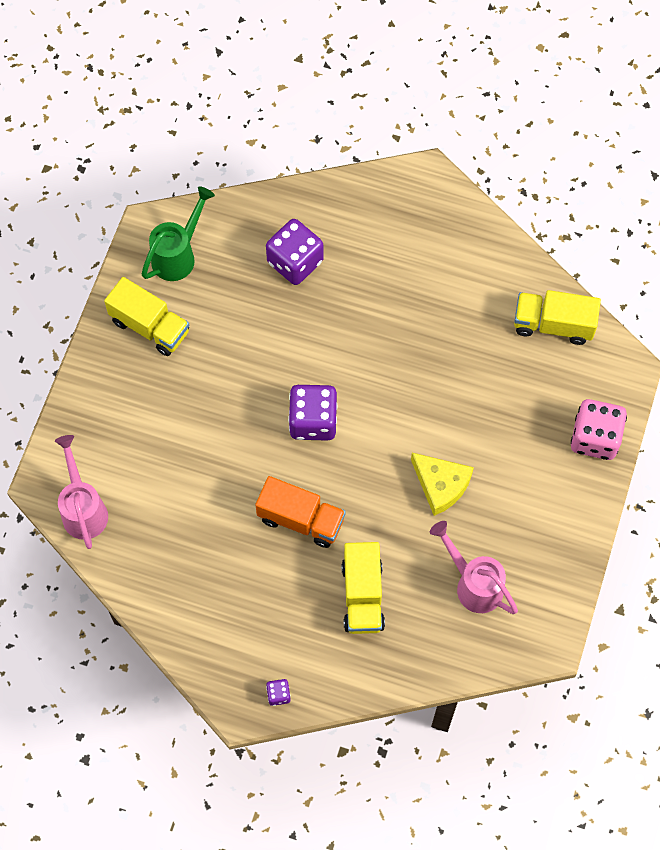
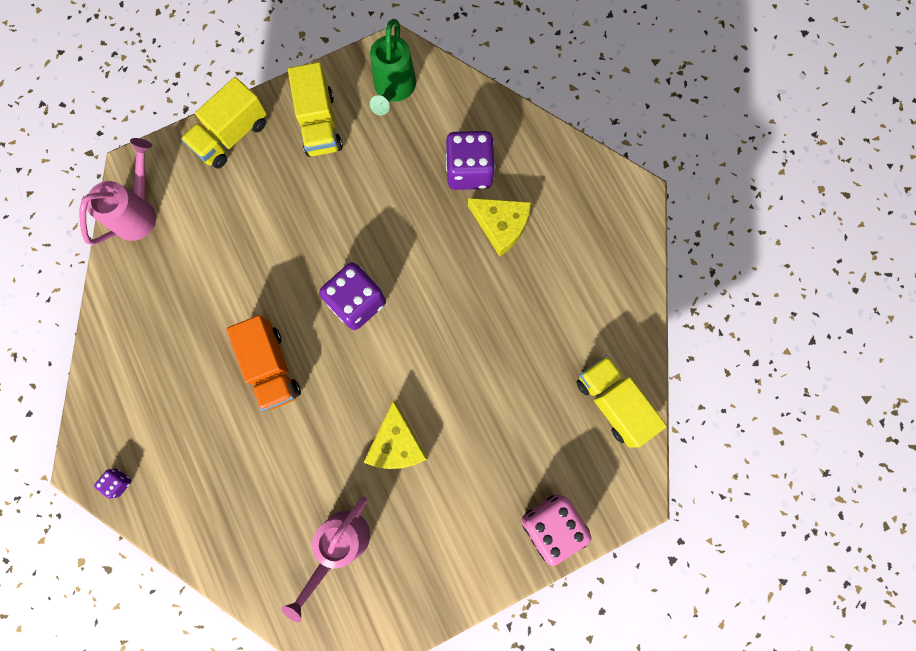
camera: 45 degrees right, 10 degrees up
(178, 255) = (393, 90): green watering can -> green watering can turned 105 degrees clockwise
(357, 278) = (501, 225): none -> yellow cheese
(362, 595) = (253, 470): yellow truck -> yellow truck (232, 135)
(473, 583) = (340, 544): pink watering can -> pink watering can turned 150 degrees counterclockwise

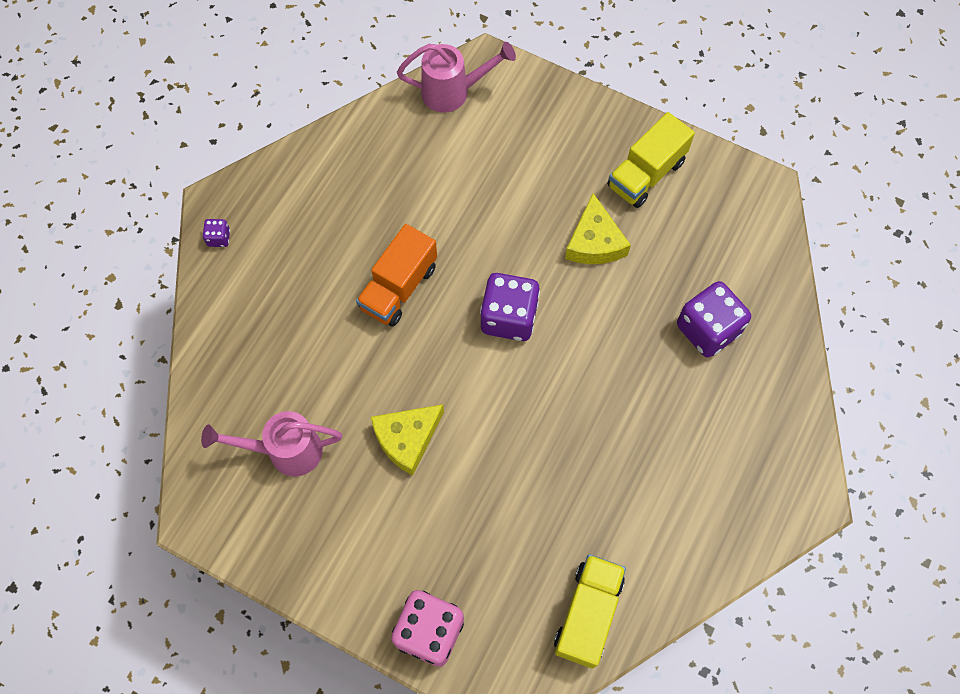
camera: 55 degrees right, 10 degrees down
(232, 135) = (577, 113): yellow truck -> none
(393, 90) = (729, 212): green watering can -> none
(501, 225) = (679, 393): yellow cheese -> yellow cheese (594, 242)

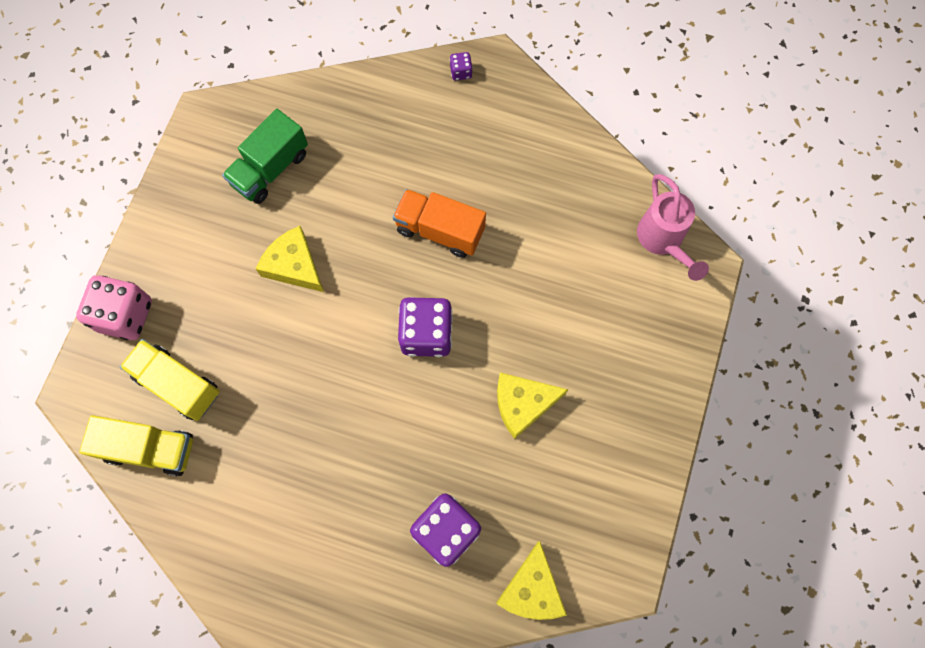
camera: 80 degrees right, 5 degrees up
(285, 451) = (270, 169): pink watering can -> green truck
(646, 174) = (612, 446): yellow truck -> yellow truck (178, 384)
(768, 265) = (532, 589): none -> yellow cheese

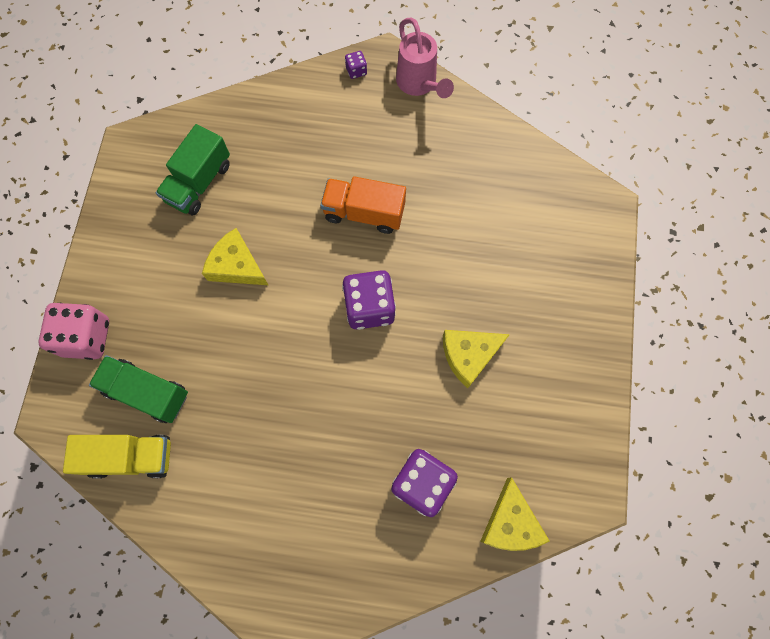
camera: 10 degrees left, 0 degrees up
(178, 384) = (147, 392): yellow truck -> green truck
(663, 241) = (565, 190): pink watering can -> pink watering can (419, 85)

